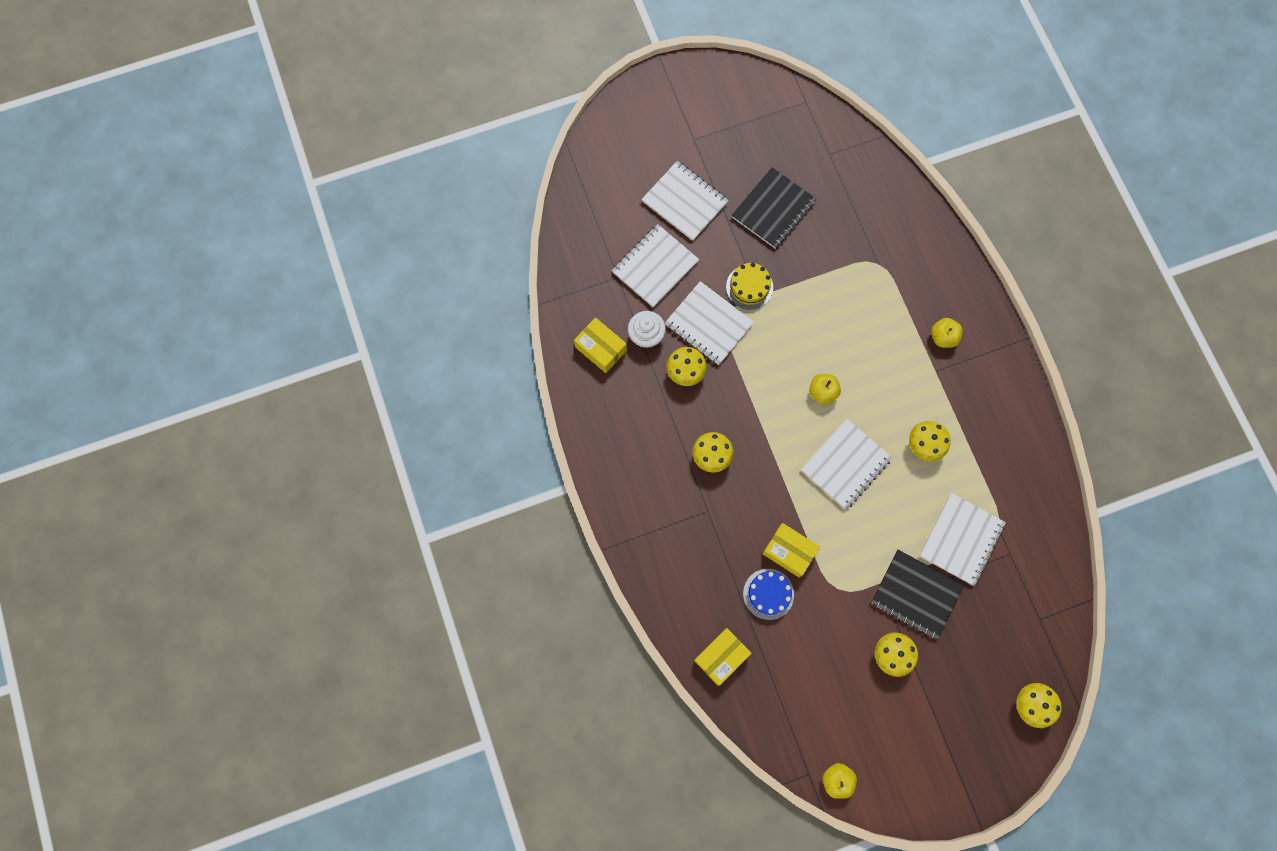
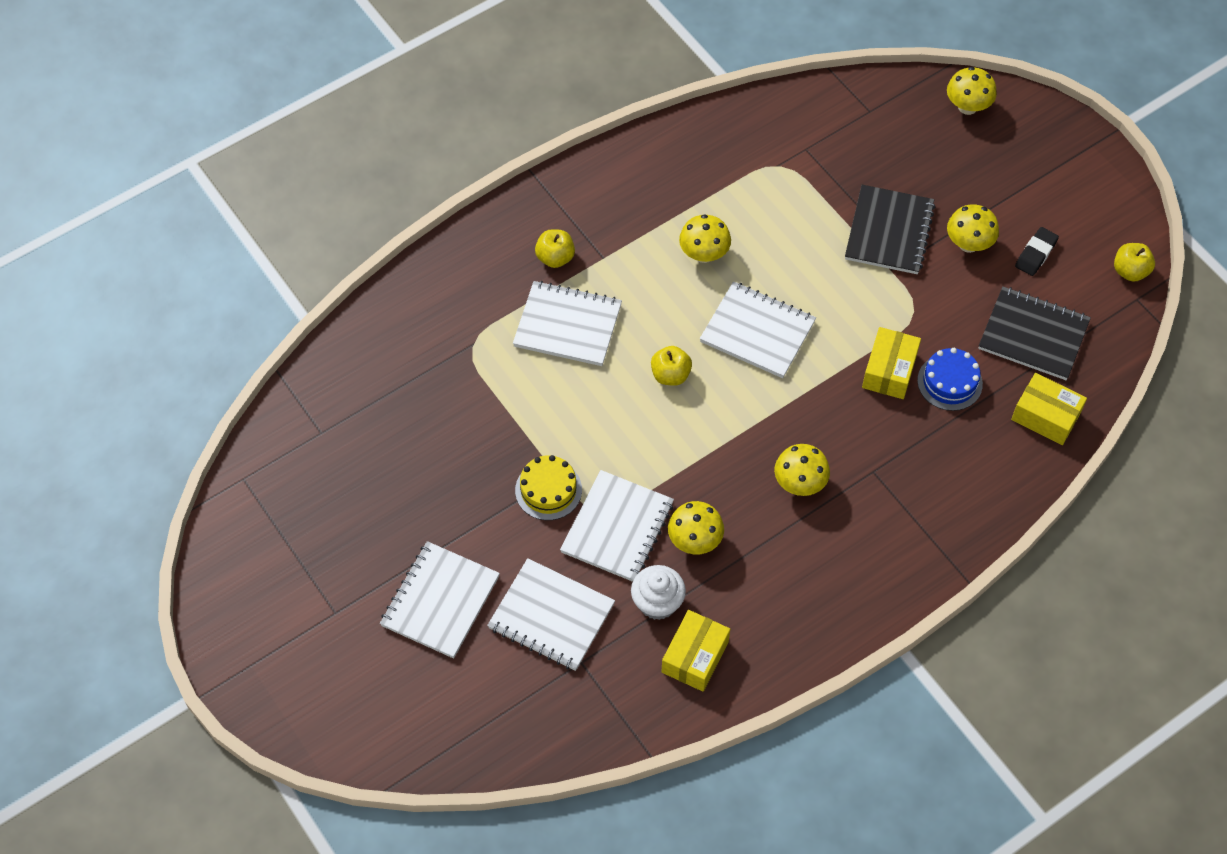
camera: 105 degrees left, 15 degrees down
(773, 209) = (424, 485): black notebook -> black notebook (1033, 335)
(870, 706) = (1035, 254): none -> black eraser
(961, 539) = (806, 198): white notebook -> white notebook (567, 325)

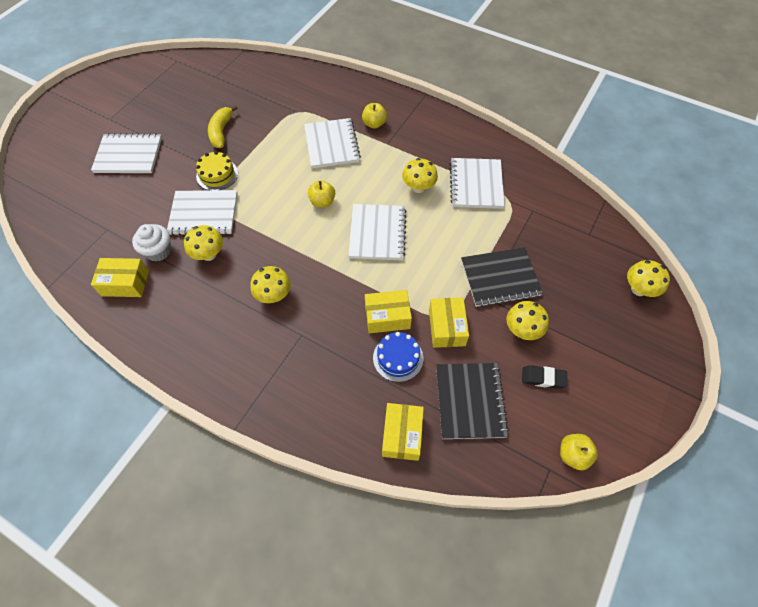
camera: 65 degrees right, 0 degrees up
(459, 460) = (221, 132): none -> yellow banana
(551, 616) = (133, 205): white notebook -> white notebook (476, 184)
(932, 316) = (446, 327): none -> yellow box

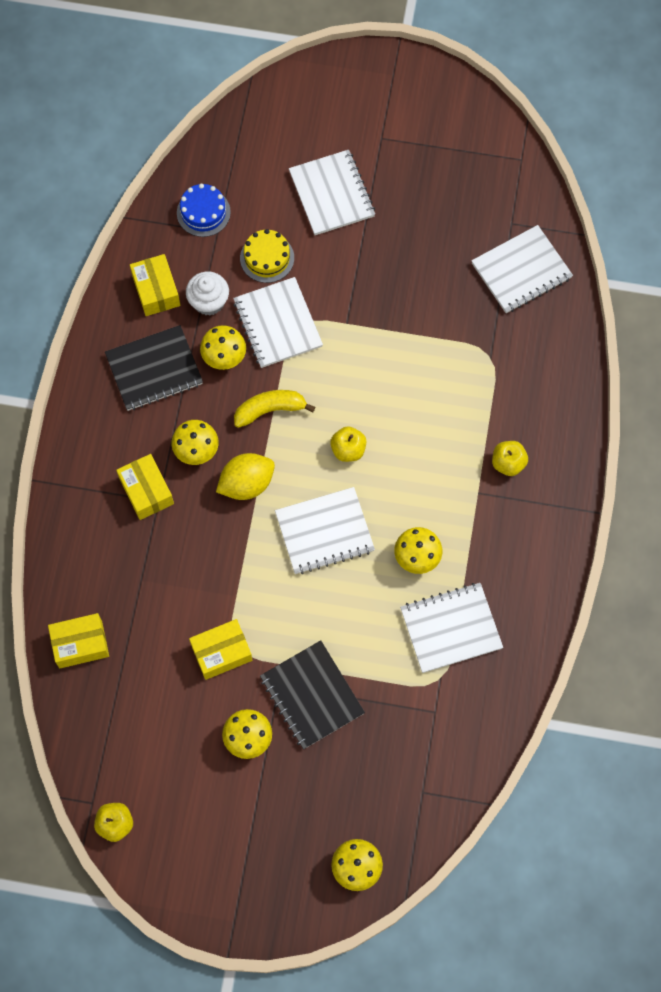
camera: 70 degrees right, 10 degrees up
(217, 174) = (342, 309): yellow cake -> yellow cake (267, 258)
(221, 132) = (414, 280): yellow banana -> yellow banana (270, 410)
(317, 270) = (246, 484): none -> yellow lemon
(331, 145) = (447, 423): white notebook -> white notebook (521, 271)
(387, 317) = (212, 583): yellow box -> yellow box (146, 491)
(398, 358) = (165, 611): blue cake -> blue cake (203, 212)
(469, 401) = (140, 702): black notebook -> black notebook (154, 369)
(543, 378) = (194, 775): black eraser -> none

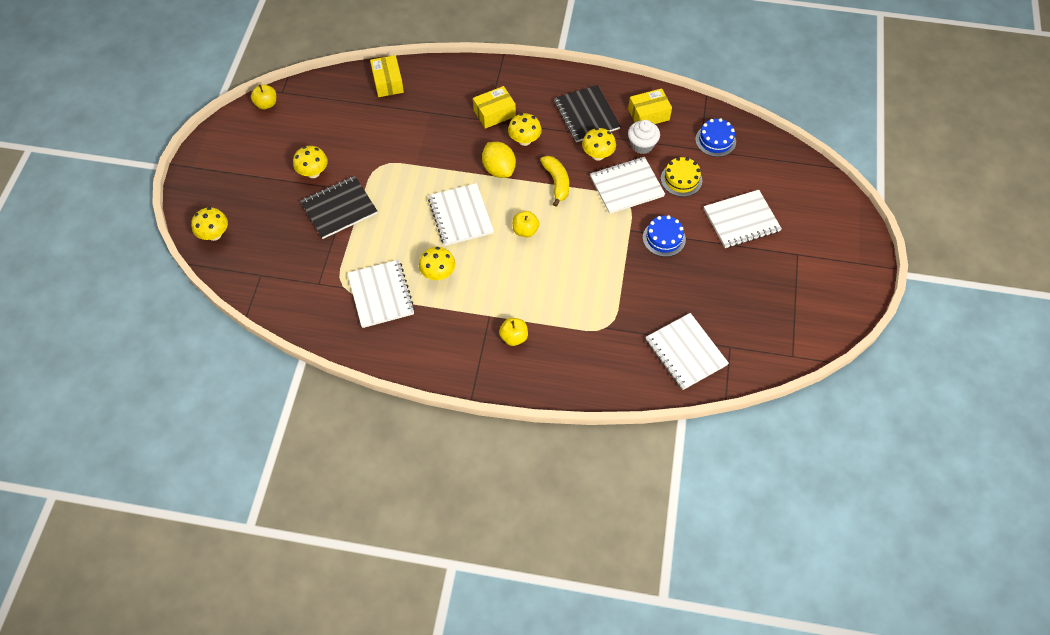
camera: 90 degrees right, 10 degrees down
(221, 652) = (375, 157): yellow box -> none
(359, 284) = (664, 238): none -> blue cake

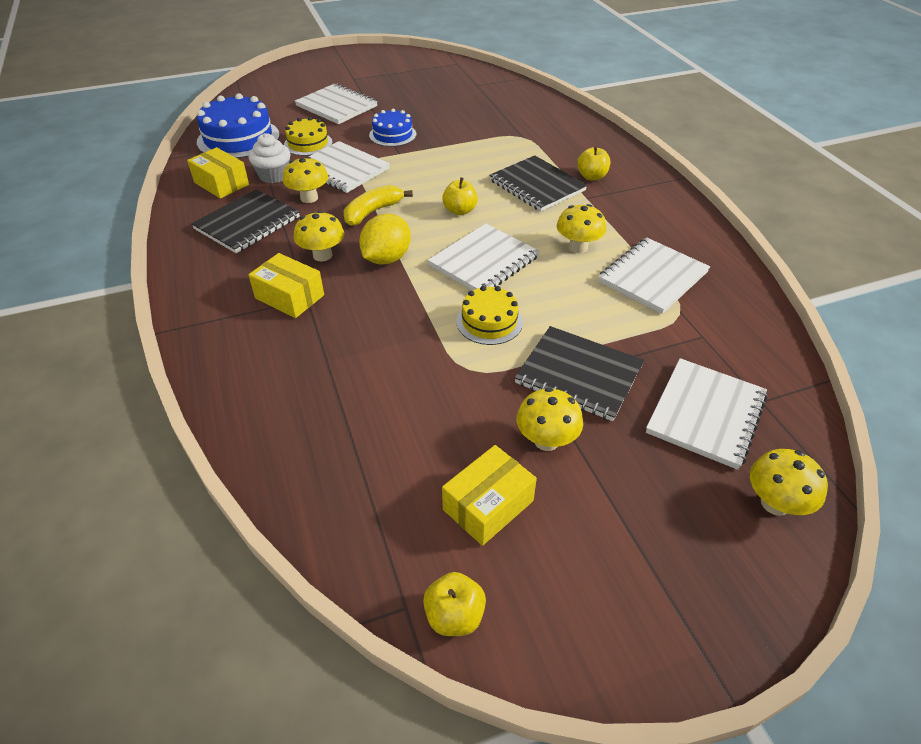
camera: 120 degrees left, 15 degrees down
(388, 82) = (288, 443): yellow box -> yellow box (488, 505)
(406, 191) = (489, 322): none -> yellow cake
(525, 294) = (537, 185): none -> black notebook
(686, 352) = (504, 99): white notebook -> white notebook (705, 414)
(715, 140) = (238, 138): blue cake -> blue cake, size x1.69

